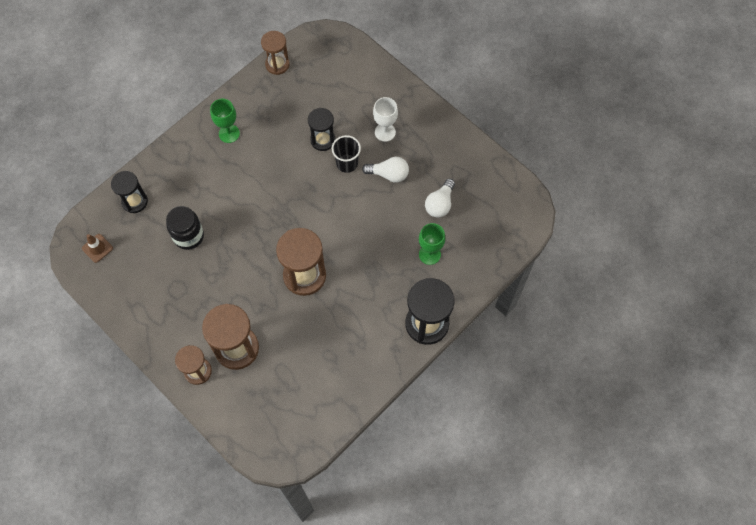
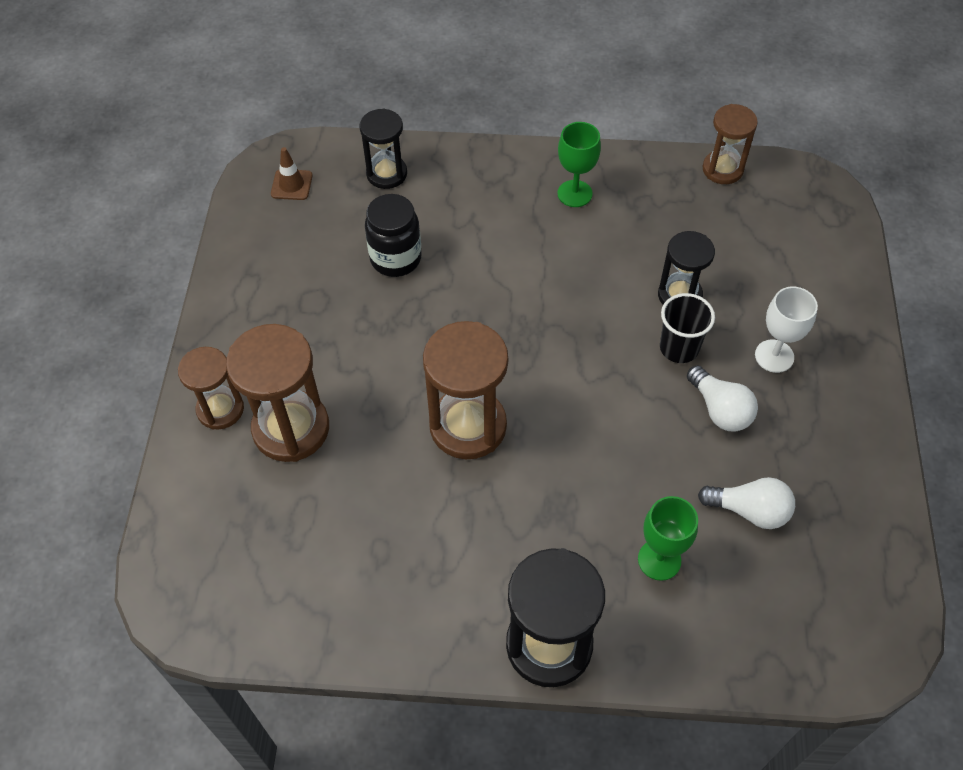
camera: 50 degrees right, 10 degrees down
(440, 204) = (749, 510): white light bulb -> white light bulb turned 150 degrees counterclockwise

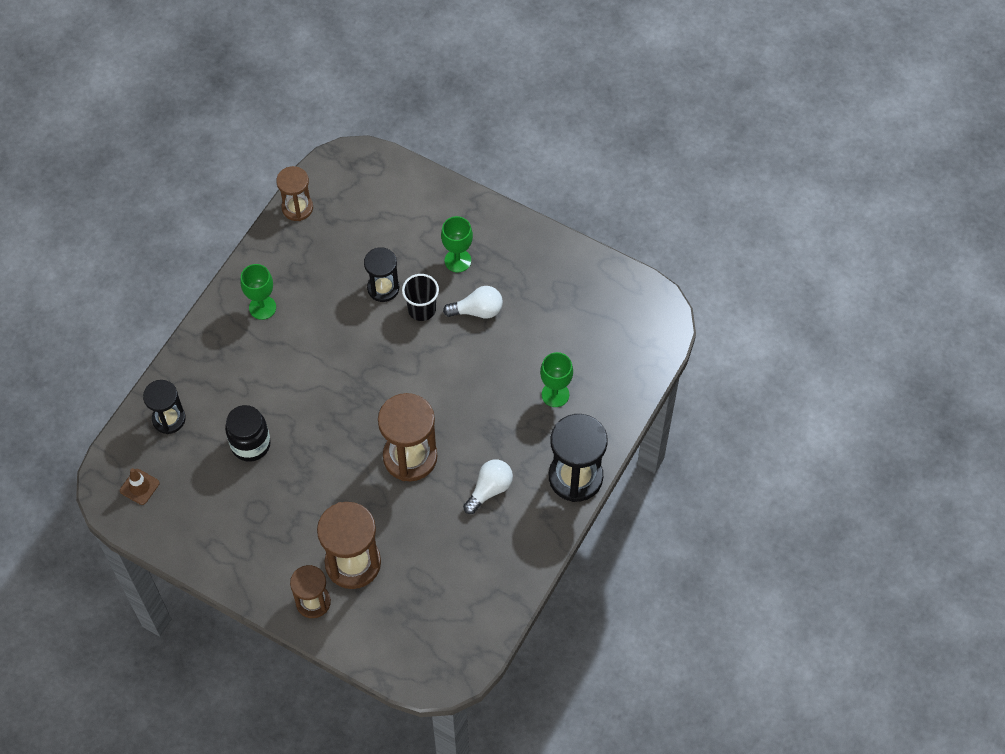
camera: 65 degrees left, 5 degrees up
(749, 510) = (550, 331): white light bulb -> white light bulb (489, 489)
(774, 356) = (457, 260): white goblet -> green goblet

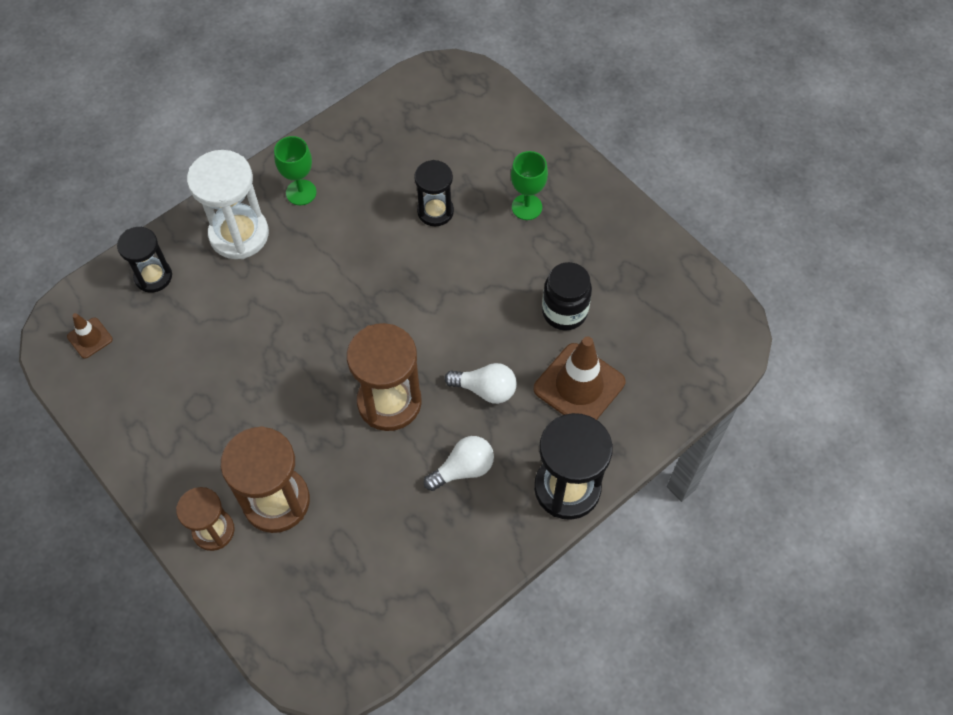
camera: 20 degrees right, 0 degrees up
(225, 360) = (239, 234): none -> white hourglass
(250, 444) = (225, 331): black jar -> black jar (564, 312)
(297, 208) = (380, 104): brown hourglass -> none
(422, 309) = (467, 246): black cup -> none
(477, 310) = (527, 266): white light bulb -> white light bulb (485, 389)
(555, 394) = (579, 385): green goblet -> brown traffic cone

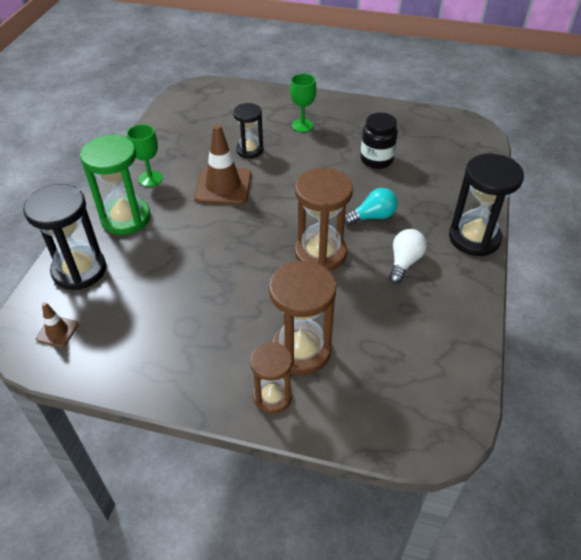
camera: 35 degrees left, 15 degrees down
(153, 276) = (79, 270): black hourglass -> black hourglass, size x1.62
(239, 234) = (126, 218): white hourglass -> green hourglass
(485, 389) = (372, 216): white light bulb -> turquoise light bulb
(579, 385) = (423, 188): brown traffic cone -> brown traffic cone (223, 186)

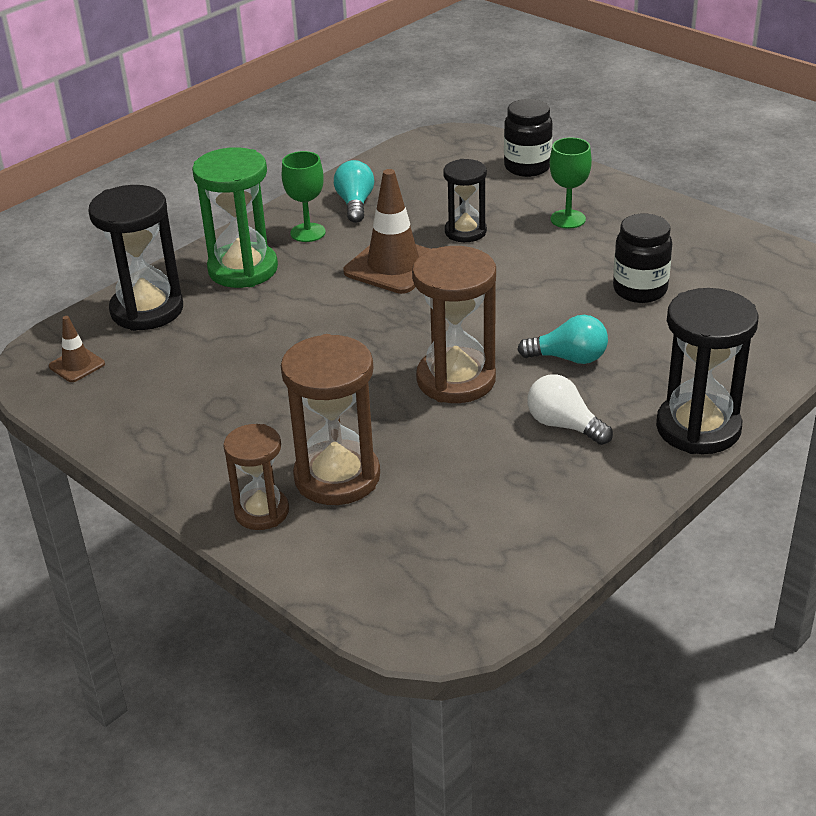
camera: 30 degrees right, 10 degrees down
(166, 150) = (355, 204): none -> turquoise light bulb
(253, 97) = (527, 167): none -> black jar
(404, 262) = (564, 425): white light bulb -> white light bulb turned 105 degrees counterclockwise

